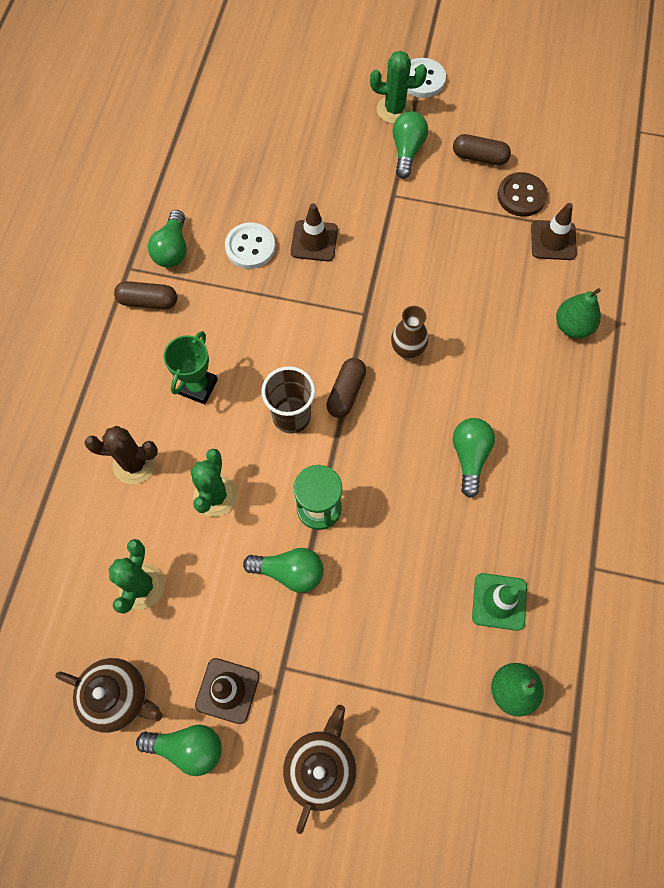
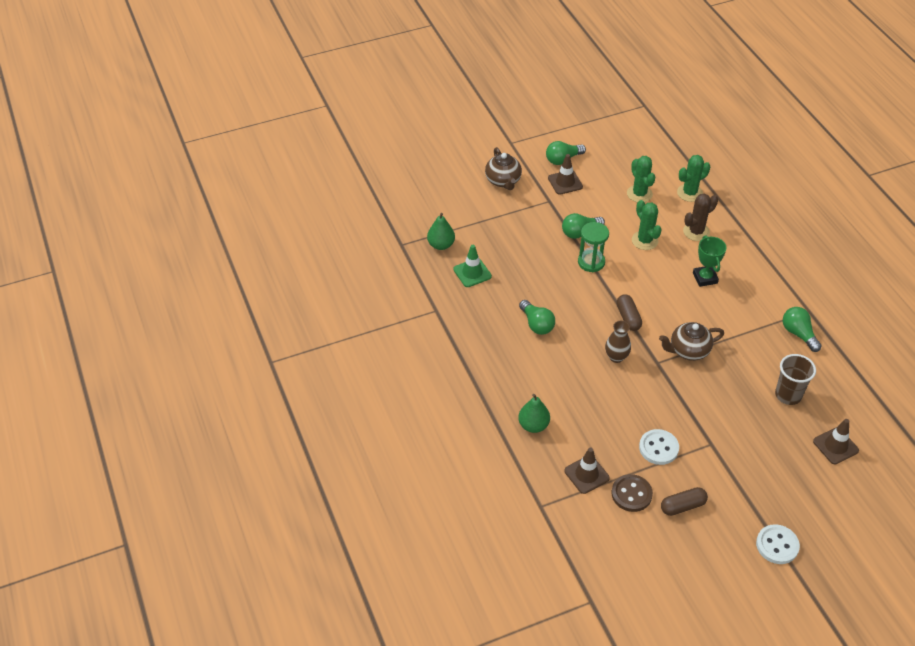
camera: 145 degrees right, 20 degrees down
(118, 696) = (608, 158): brown teapot -> brown teapot (688, 351)
(148, 301) = (777, 301): brown capsule -> none
(250, 247) = (759, 360): white button -> white button (658, 448)
(291, 416) = (644, 291): brown cup -> brown cup (788, 395)
(314, 241) = (727, 386): brown traffic cone -> brown traffic cone (835, 446)
(394, 110) = (771, 507): green cactus -> green cactus (689, 193)
(407, 151) = (733, 480): green light bulb -> none

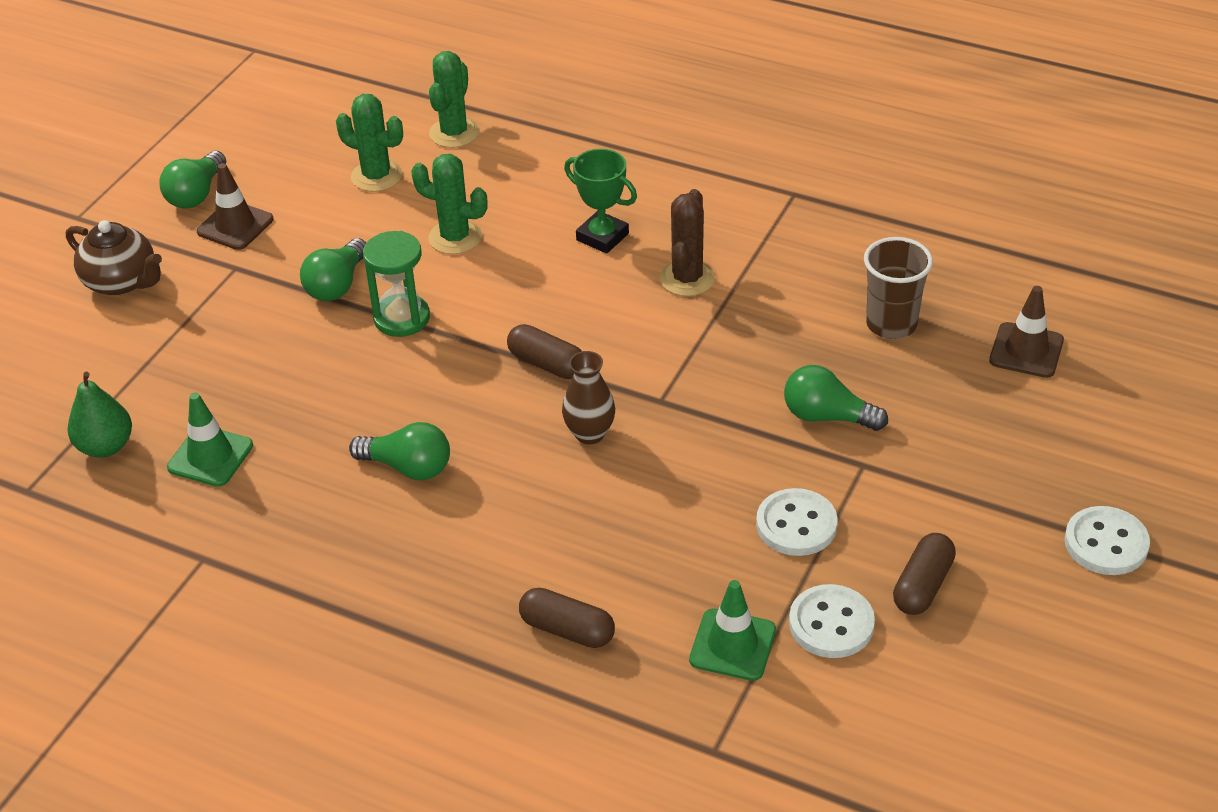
camera: 40 degrees left, 5 degrees down
(533, 425) = (567, 630): green pear -> brown capsule
(586, 474) = (732, 645): brown traffic cone -> green traffic cone
(631, 494) = (831, 624): brown button -> white button
(688, 351) = (688, 353): brown teapot -> none
(696, 232) = (521, 181): brown cactus -> brown cactus (687, 278)
(798, 334) = (814, 233): green light bulb -> green light bulb (827, 416)

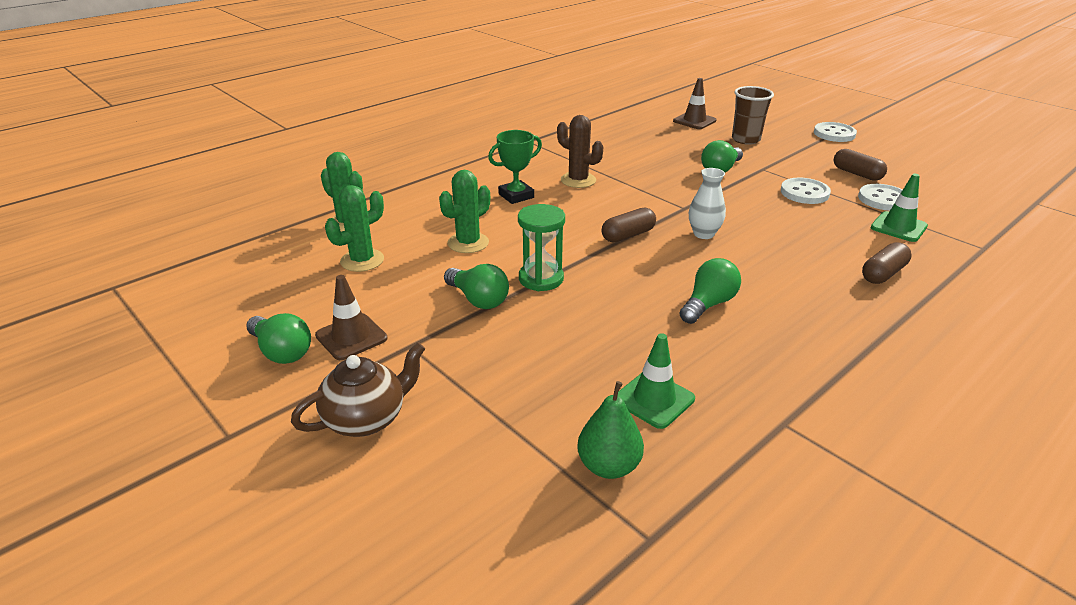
camera: 70 degrees left, 10 degrees down
(589, 434) = (703, 234): brown vase -> white vase
(891, 324) = (656, 142): brown cup -> brown cup (746, 139)

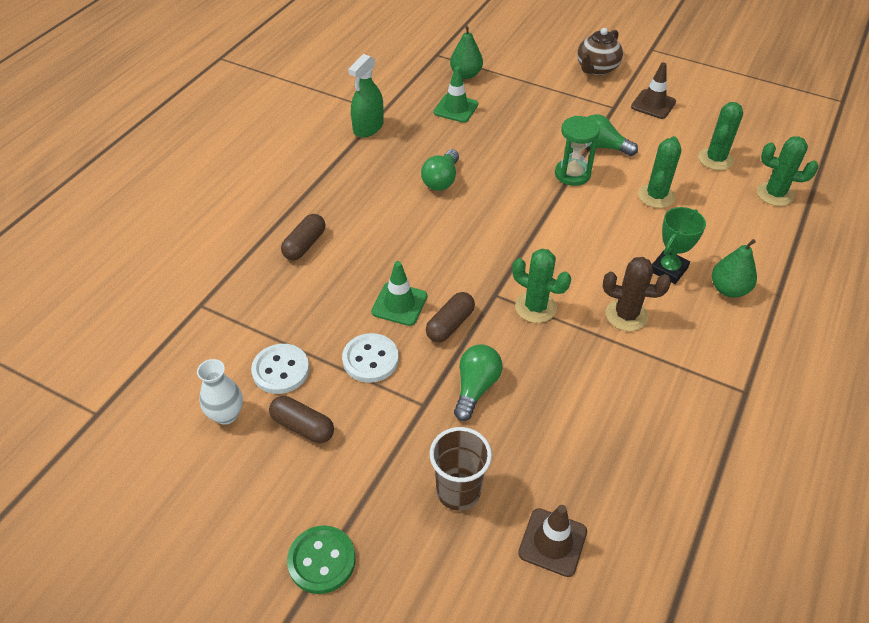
camera: 160 degrees right, 15 degrees up
(282, 351) = (681, 88): green light bulb -> none
(480, 179) = (728, 289): none -> green pear
(628, 235) = (531, 239): brown capsule -> brown capsule (450, 324)
(651, 195) = (535, 307): none -> green cactus
(703, 234) = (465, 258): white vase -> white vase (226, 414)
(809, 399) = (368, 127): none -> green spray bottle
(834, 134) = (321, 560): white button -> green button
(898, 227) = (275, 318): green traffic cone -> green traffic cone (399, 304)

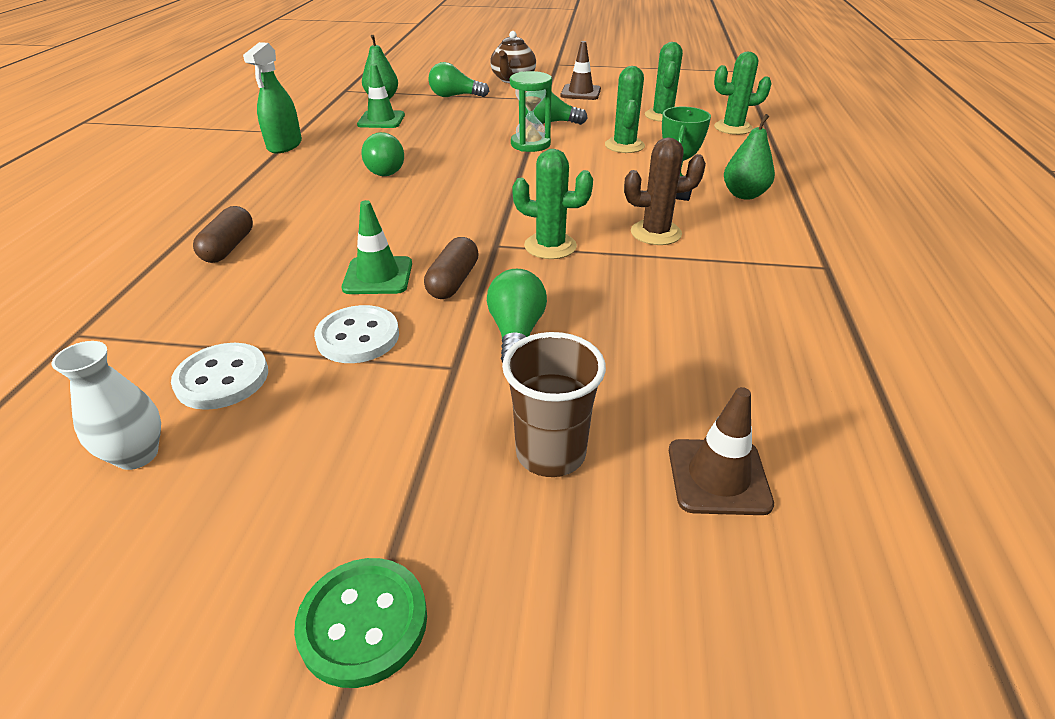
camera: 20 degrees left, 10 degrees down
(303, 426) = (275, 437): brown capsule -> none
(532, 85) = (455, 96): none -> green light bulb

